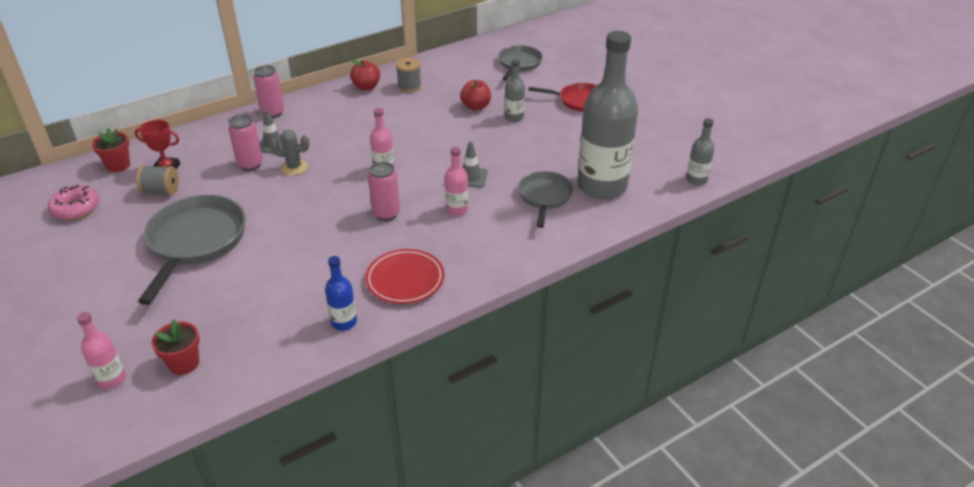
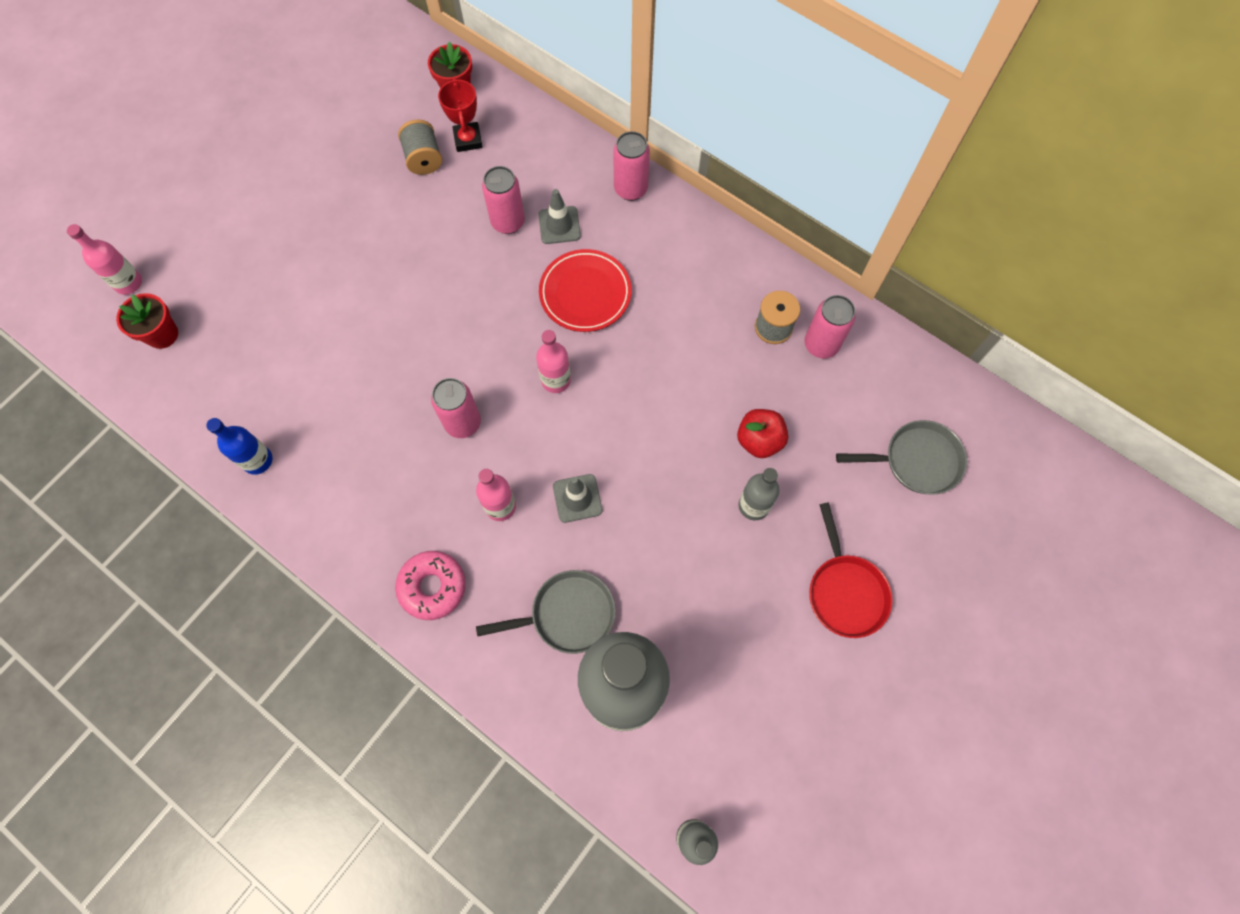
camera: 70 degrees right, 30 degrees up
(76, 208) = (367, 97): pink donut -> pink donut (432, 587)
(195, 242) = (346, 243): grey pan -> none
(294, 167) = (520, 273): grey cactus -> none
(366, 87) = (745, 272): red apple -> none
(405, 280) = (345, 497): red plate -> red plate (585, 293)
(432, 74) = (821, 345): none -> pink can

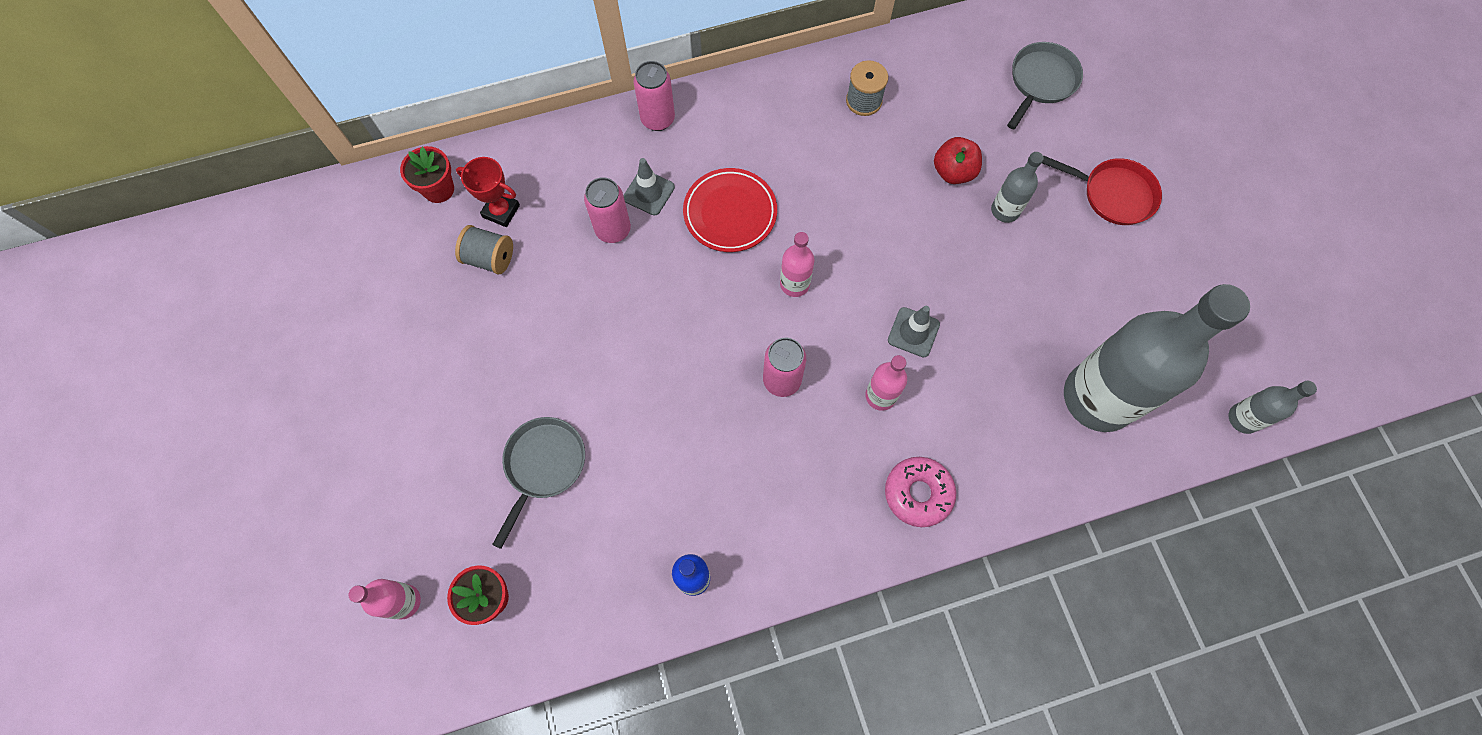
camera: 55 degrees left, 0 degrees up
(567, 614) = (1009, 401): grey pan -> grey pan (543, 466)
(821, 345) = (902, 79): pink can -> none

